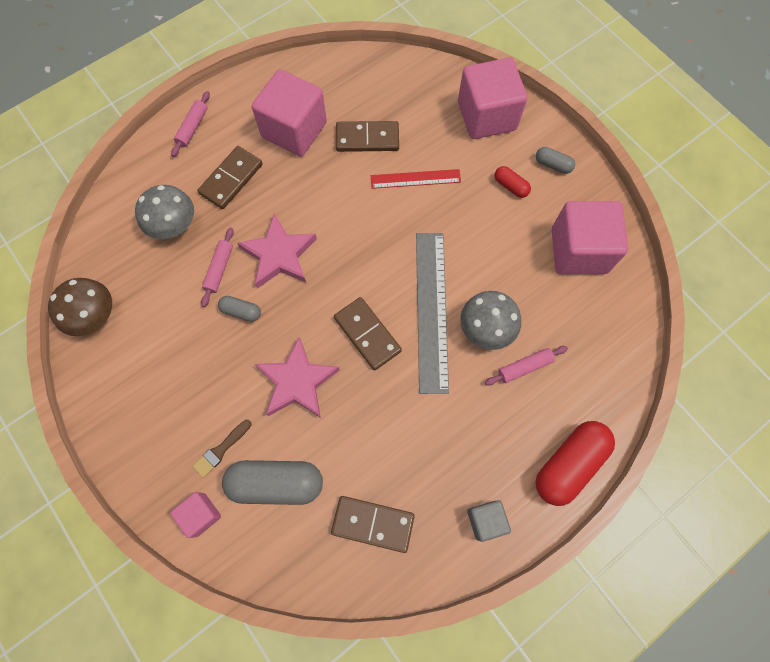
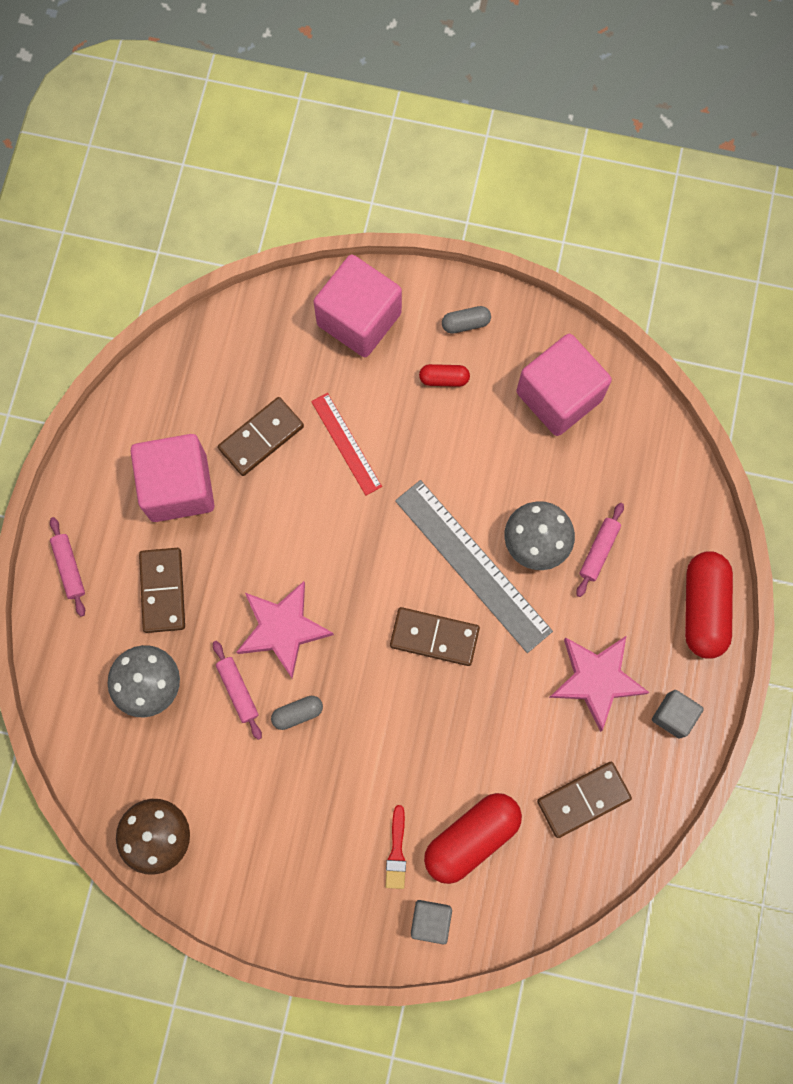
camera: 40 degrees left, 5 degrees up
(201, 514) = (430, 920): pink cube -> grey cube
(221, 449) = (396, 851): brown brush -> red brush
(276, 483) = (471, 838): grey capsule -> red capsule
(297, 382) = (409, 734): pink star -> pink star (596, 680)
(415, 179) = (346, 443): red ruler -> red ruler turned 75 degrees counterclockwise

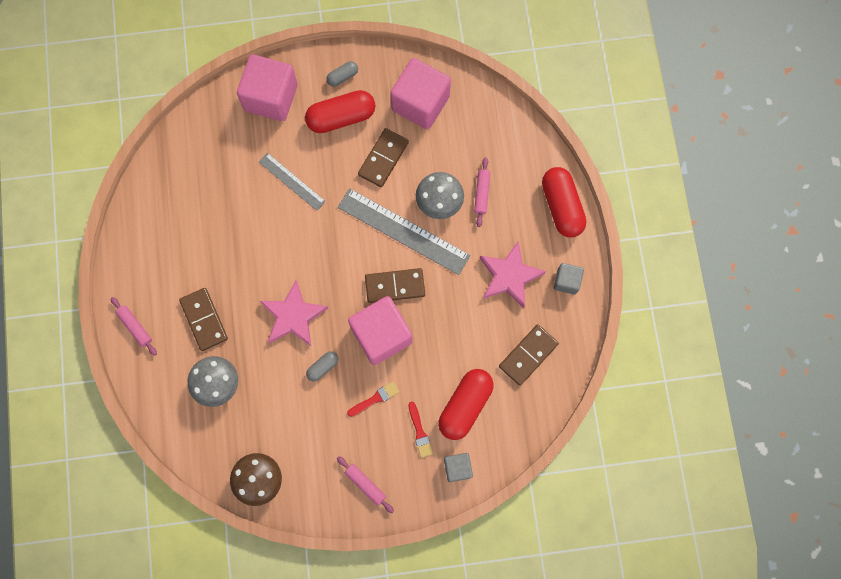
camera: 20 degrees left, 0 degrees up
(178, 487) = (190, 248): pink cube -> pink cube (381, 335)
(238, 690) = (278, 366): pink rolling pin -> pink rolling pin (365, 484)
(261, 437) = (233, 197): brown domino -> brown domino (383, 158)
(346, 443) = (292, 181): red ruler -> grey ruler
(352, 783) = (375, 399): none -> red brush
(444, 379) = (341, 117): red capsule -> red capsule, size x2.03

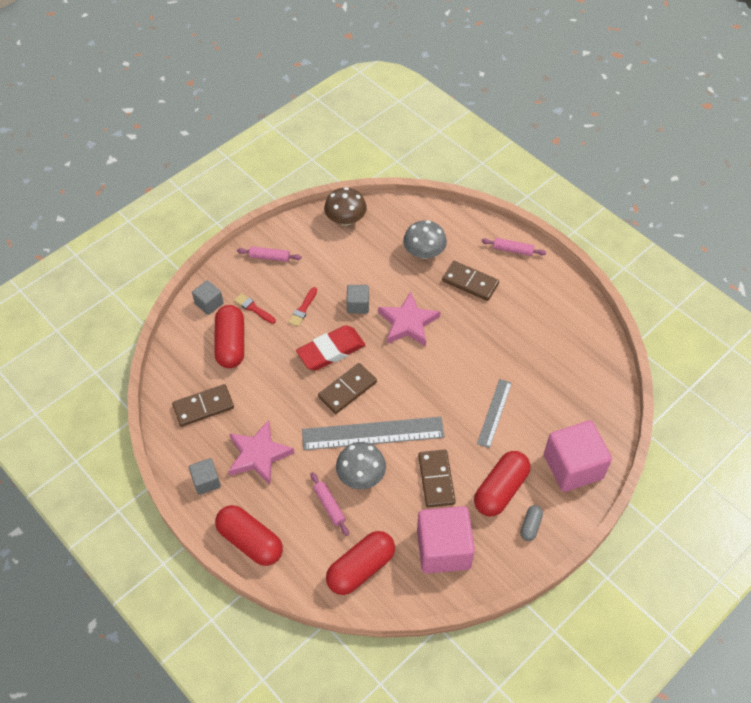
camera: 145 degrees right, 20 degrees down
(292, 181) = (494, 413): grey ruler -> grey ruler turned 75 degrees counterclockwise
(323, 367) = (358, 305): grey capsule -> grey cube
(381, 335) = (331, 351): pink cube -> red eraser
(492, 130) = (361, 568): none -> red capsule
(528, 355) = (203, 406): brown domino -> brown domino turned 60 degrees clockwise

